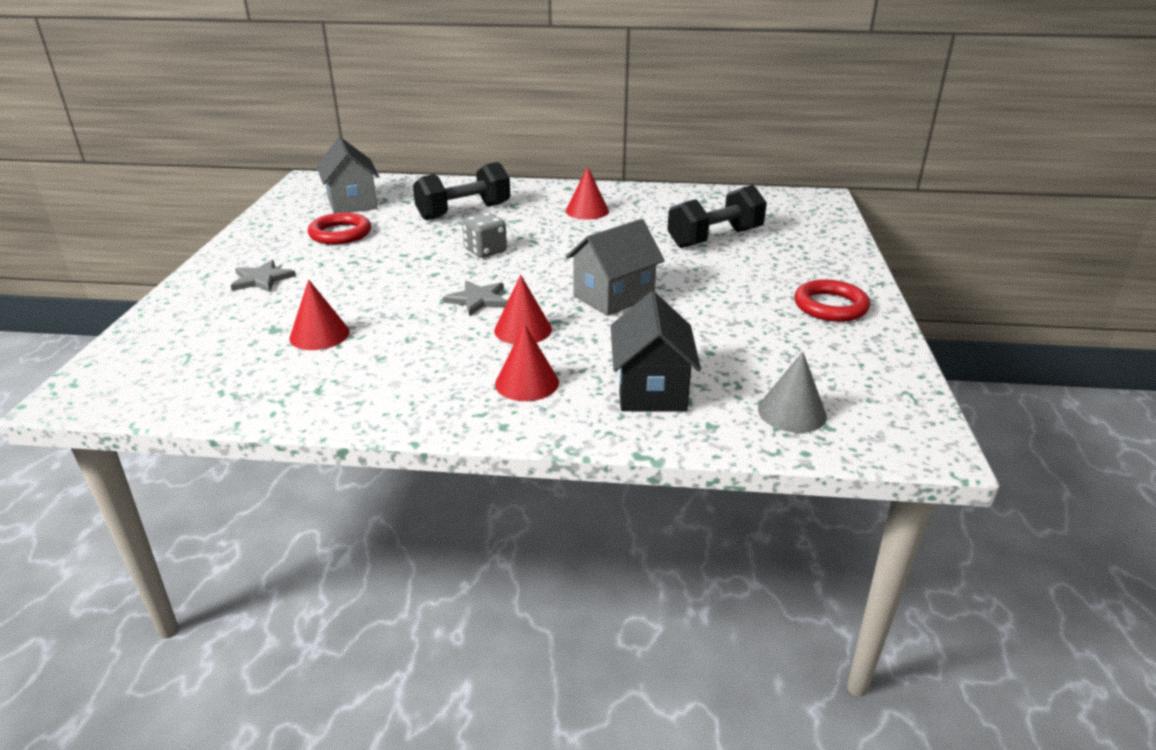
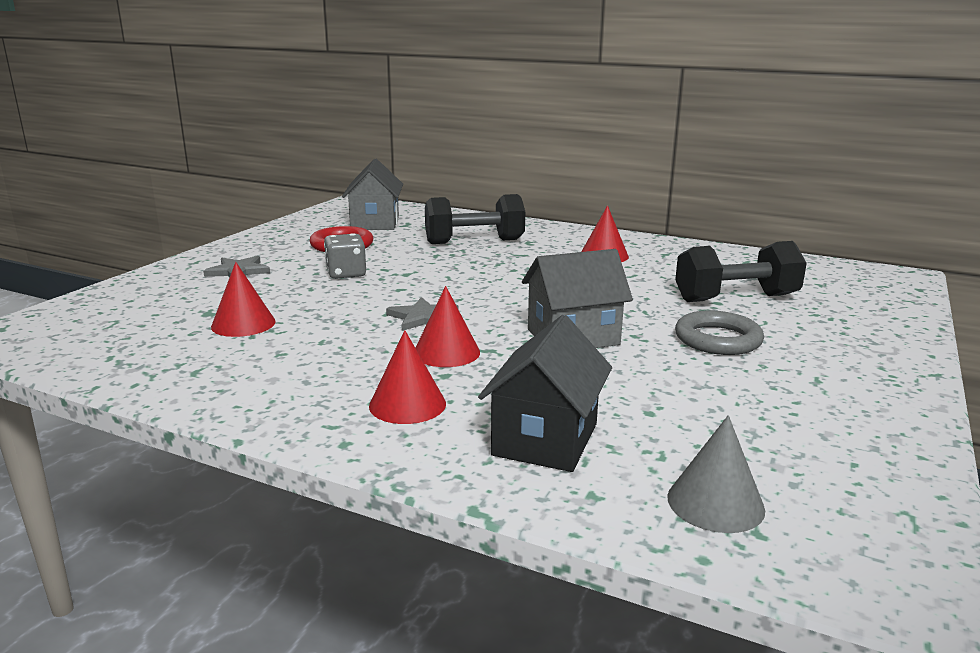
camera: 20 degrees right, 10 degrees down
(485, 251) = (468, 276): grey dice -> grey dice (346, 273)
(722, 279) = (718, 339): none -> grey ring
(830, 306) = (847, 389): red ring -> none

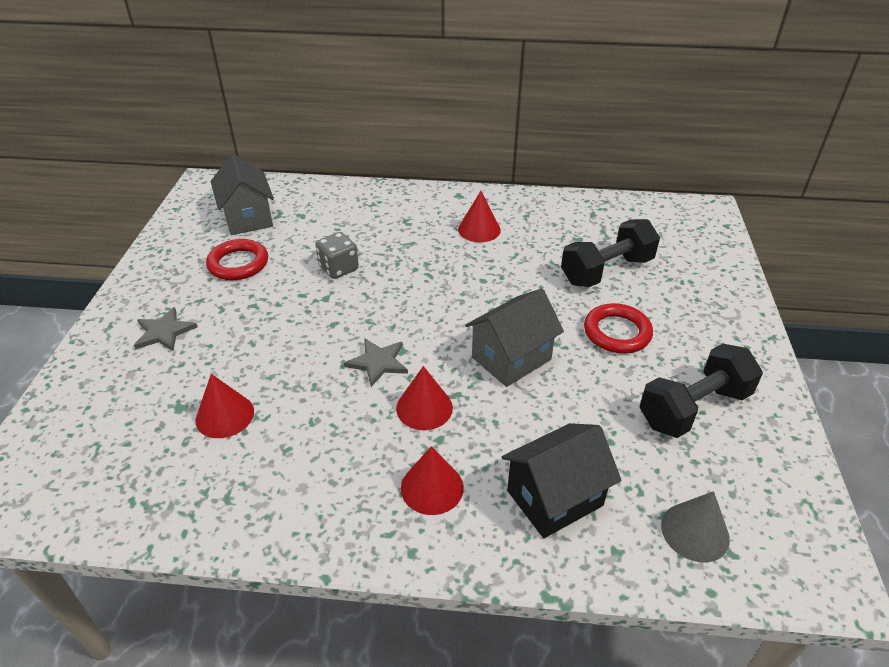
camera: 20 degrees left, 20 degrees up
(346, 273) = (271, 311): grey dice -> grey dice (338, 268)
(474, 242) = (358, 231): black dumbbell -> black dumbbell (693, 408)
(545, 439) = (554, 498): black house -> black house turned 60 degrees clockwise
(718, 339) = (617, 332): grey ring -> red ring

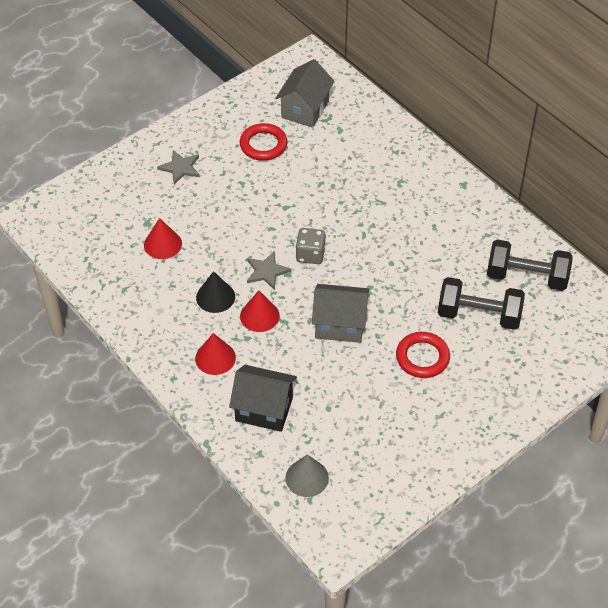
camera: 45 degrees right, 10 degrees up
(338, 268) = (316, 190): grey dice -> grey dice (310, 254)
(353, 424) = (215, 297): none -> black cone
(479, 229) = (439, 223): red cone -> none
(693, 408) = (398, 430): black dumbbell -> black dumbbell (526, 277)

